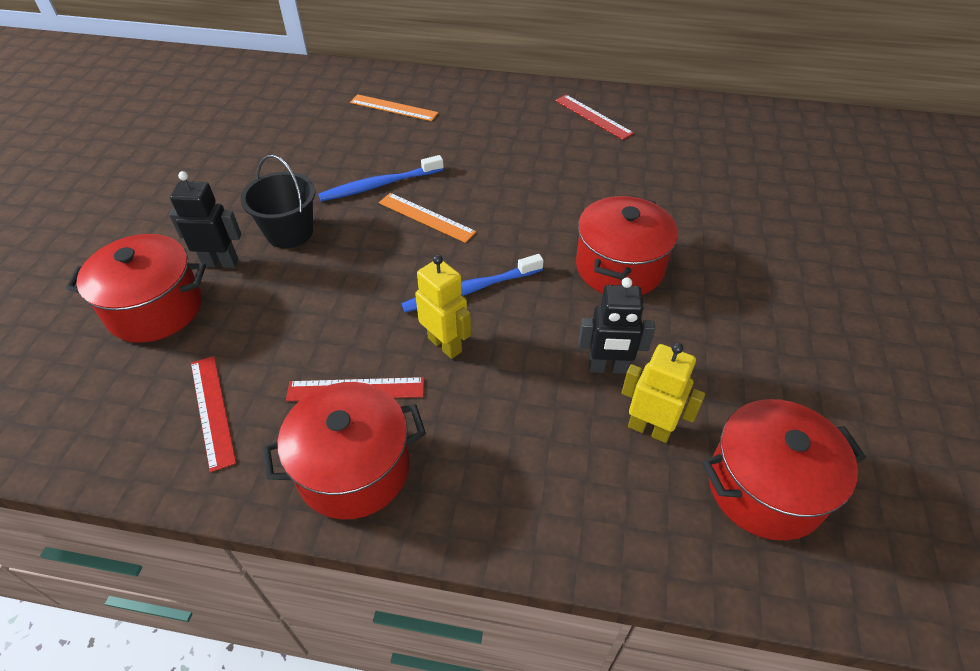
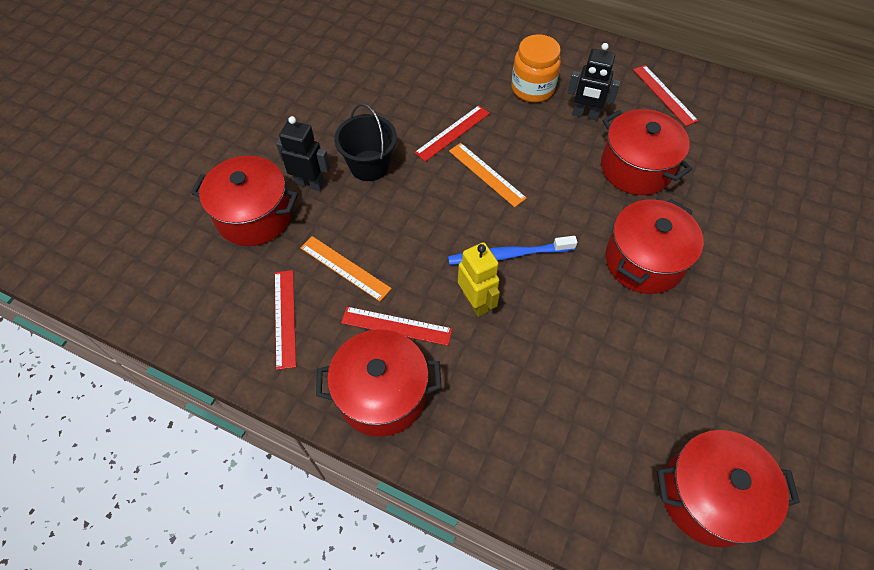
camera: 15 degrees right, 10 degrees up
(379, 185) = (452, 133): blue toothbrush -> red ruler
(393, 108) = (482, 51): orange ruler -> orange ruler (345, 268)
(456, 132) = (532, 88): none -> orange jar
(584, 184) = (636, 168): none -> red pot
(607, 368) = (606, 356): black robot -> black robot (585, 115)
(649, 429) = (626, 419): yellow robot -> none

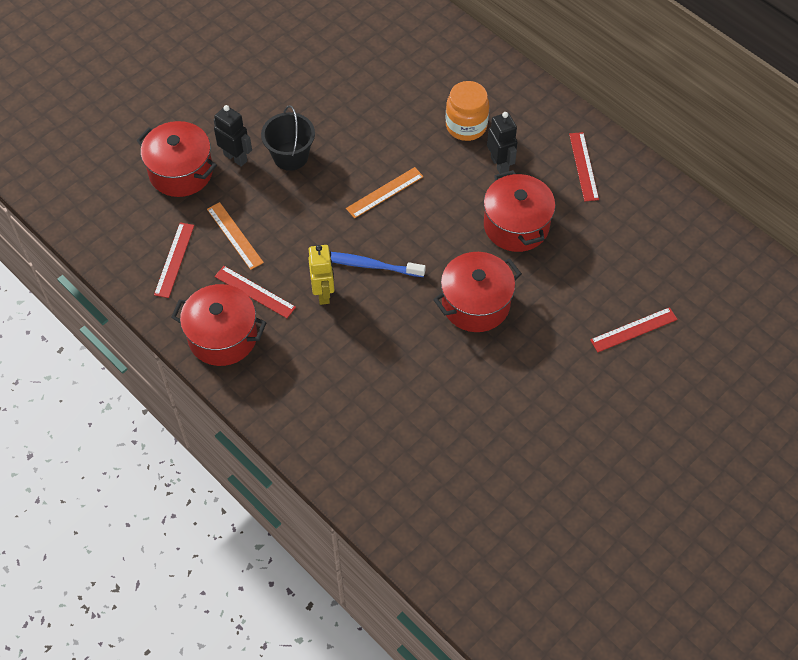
camera: 20 degrees right, 0 degrees up
(452, 133) = (374, 147): red ruler -> red ruler (633, 329)
(486, 174) = (385, 192): orange ruler -> orange ruler turned 75 degrees clockwise
(585, 115) = (500, 164): black robot -> black robot turned 150 degrees counterclockwise
(708, 496) = (422, 479): red pot -> none

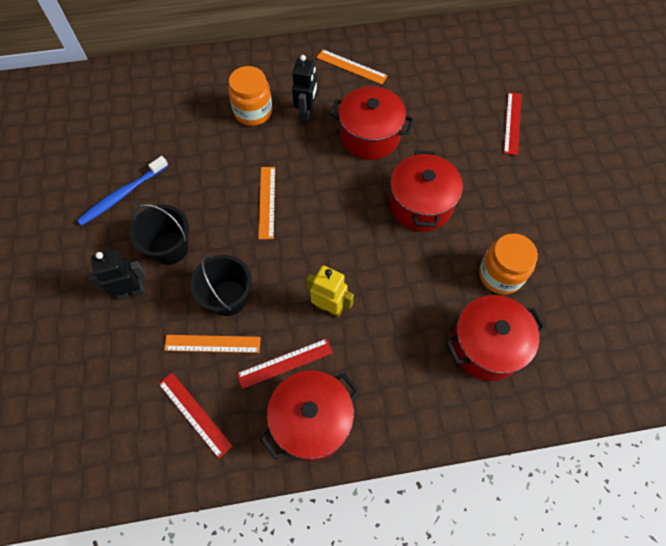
camera: 55 degrees left, 5 degrees up
(181, 172) = (104, 348): red pot -> red pot (486, 346)
(279, 221) = (228, 298): none -> black bucket
(367, 265) = (326, 257): blue toothbrush -> blue toothbrush (122, 195)
(453, 401) = (500, 275): none -> orange jar
(500, 164) = (306, 113): black robot -> black robot turned 90 degrees clockwise
(584, 166) = (351, 66): red ruler -> orange ruler

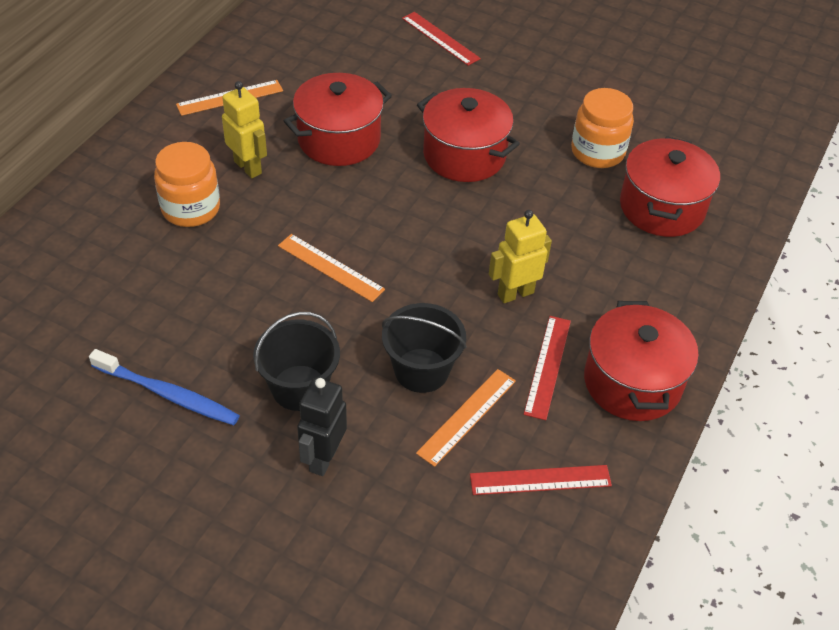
camera: 55 degrees left, 15 degrees down
(122, 195) = (169, 394): blue toothbrush -> blue toothbrush turned 60 degrees counterclockwise
(306, 113) = (248, 167): black robot -> yellow robot

